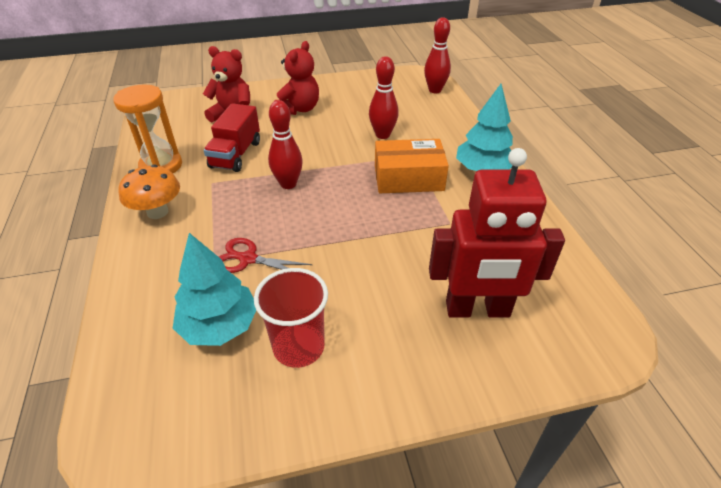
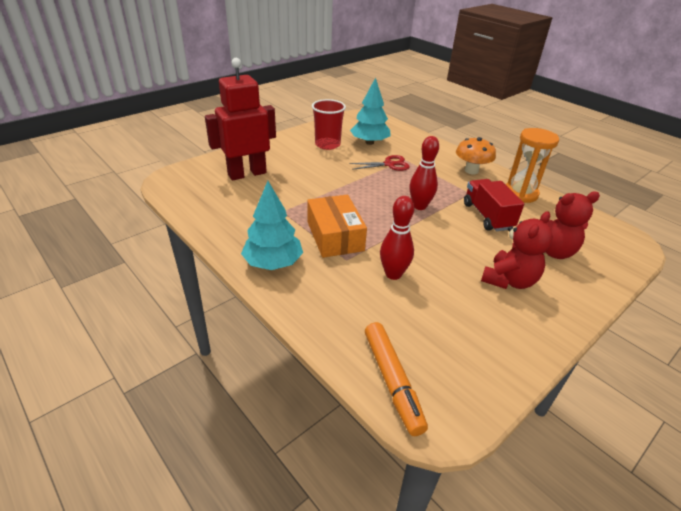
camera: 150 degrees right, 5 degrees down
(299, 109) = (509, 280): red teddy bear -> red teddy bear turned 135 degrees counterclockwise
(408, 178) = (335, 236): orange box -> orange box turned 75 degrees counterclockwise
(435, 90) = (392, 381): red bowling pin -> orange marker

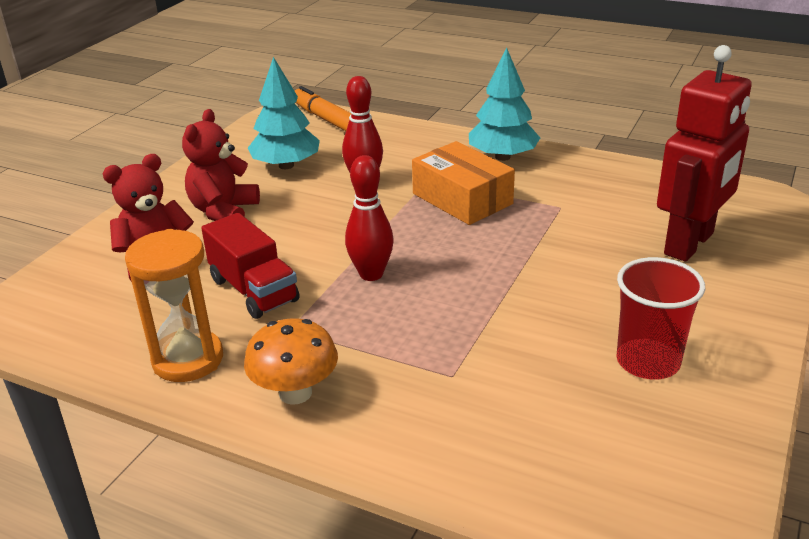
camera: 160 degrees right, 5 degrees down
(369, 142) = (568, 405): turquoise tree -> turquoise tree (286, 165)
(389, 164) = (476, 349): red scissors -> none

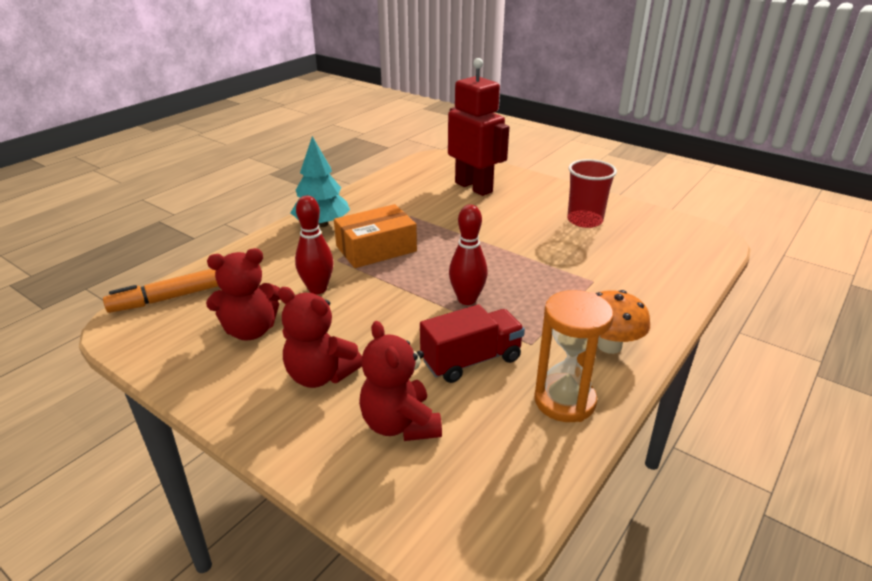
camera: 80 degrees left, 0 degrees up
(286, 165) = (250, 330): turquoise tree -> red teddy bear

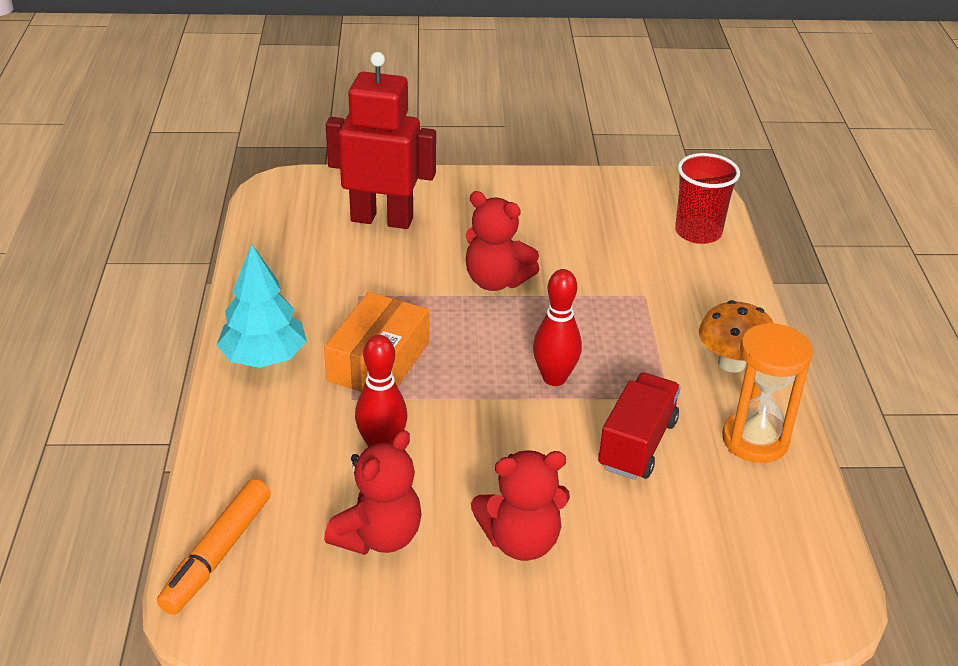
camera: 40 degrees left, 5 degrees up
(400, 424) = (654, 543): red teddy bear -> red teddy bear (496, 281)
(584, 220) = (556, 218): red cup -> red cup (698, 232)

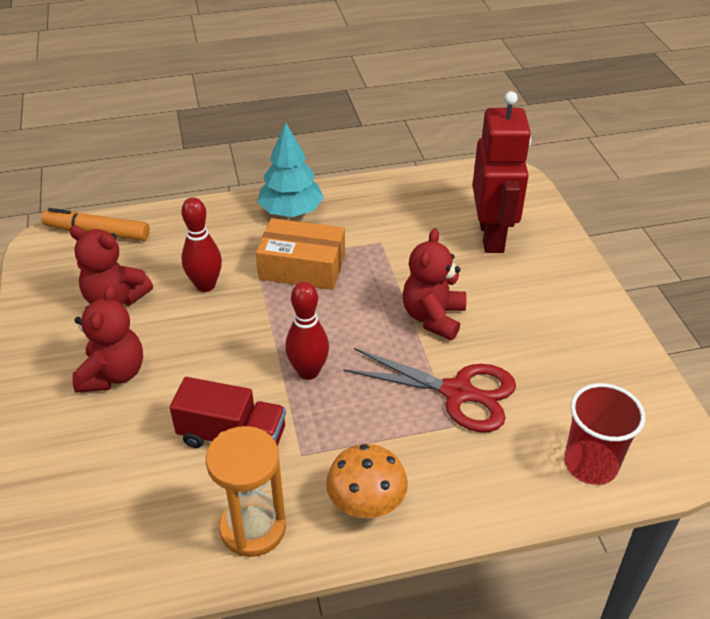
camera: 80 degrees right, 5 degrees up
(521, 541) = (113, 374): red teddy bear -> red teddy bear turned 150 degrees counterclockwise
(604, 285) = (457, 392): none -> red scissors

